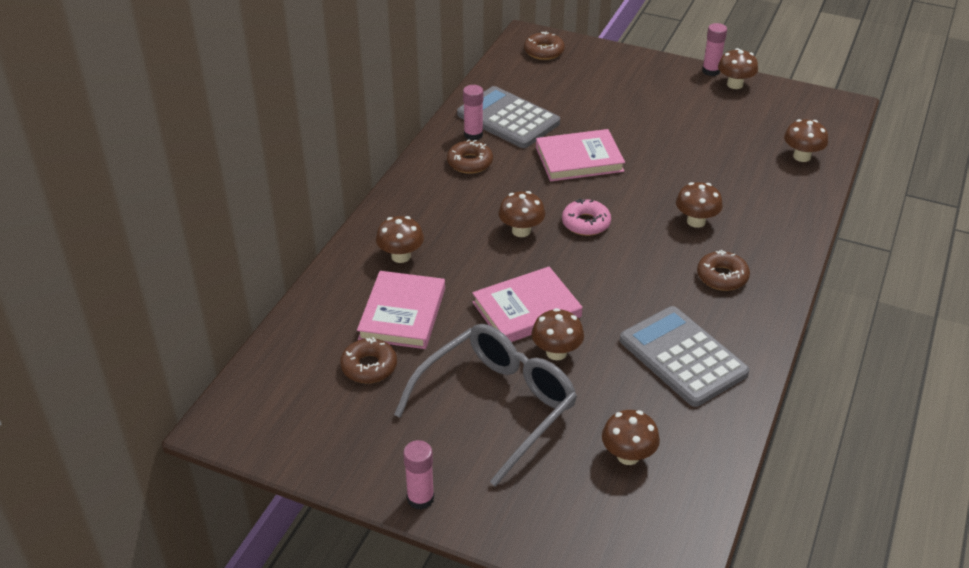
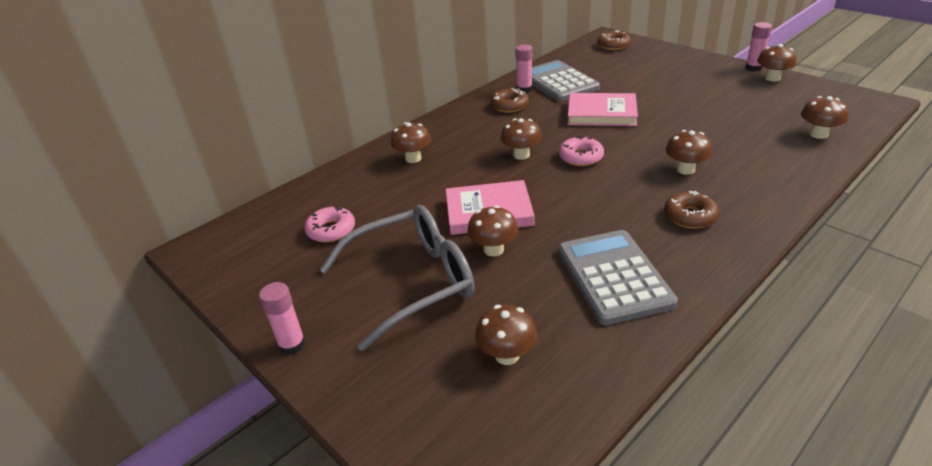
camera: 25 degrees right, 5 degrees down
(369, 366) = (331, 230): brown donut -> pink donut
(402, 314) = (385, 197): pink book -> none

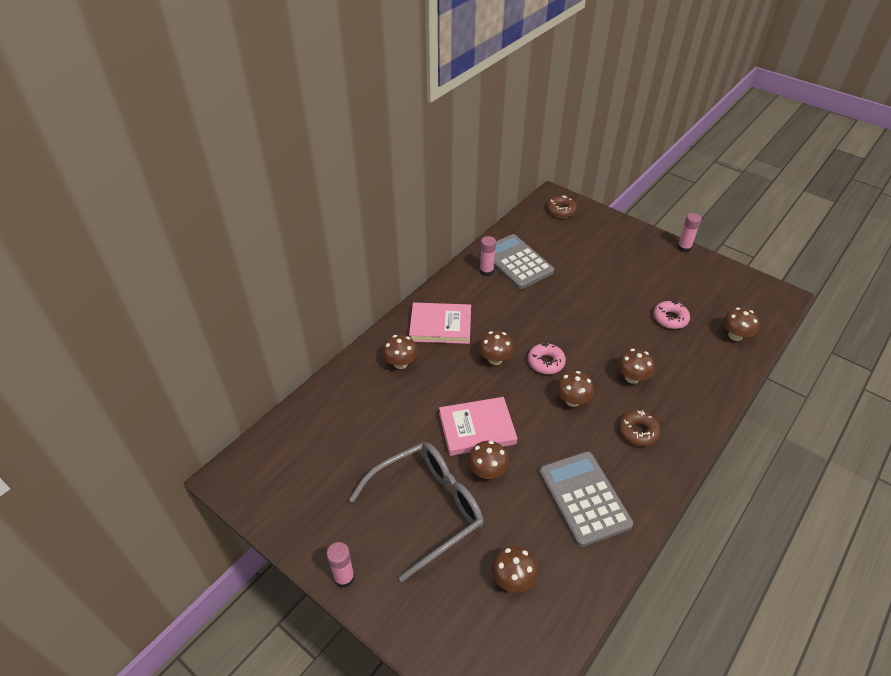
camera: 10 degrees left, 10 degrees up
(331, 230) = (346, 452): pink donut -> pink donut (670, 318)
(510, 106) = (476, 294): brown donut -> none
(601, 113) = (558, 306): pink book -> pink book (440, 326)
(772, 78) = (699, 262): brown mushroom -> brown mushroom (572, 400)

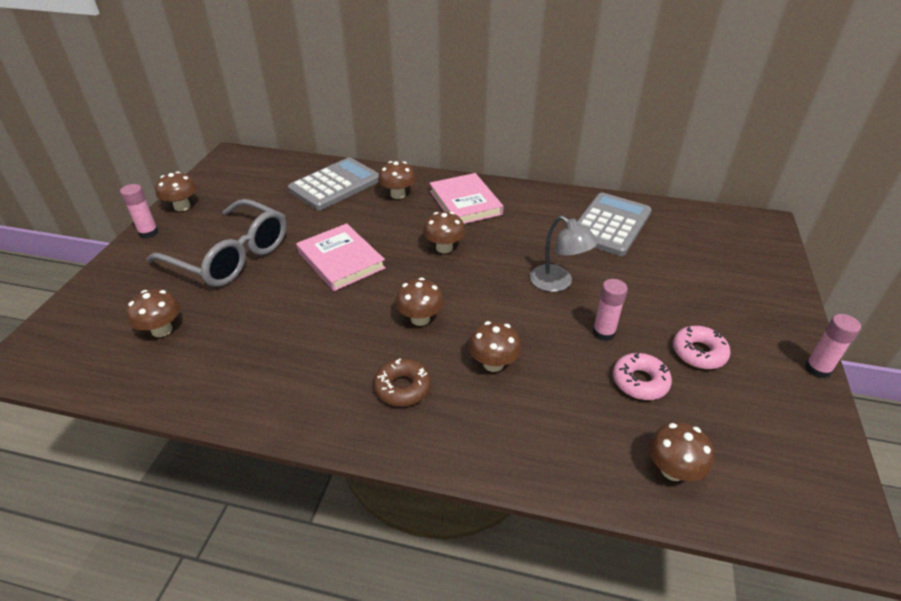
camera: 65 degrees right, 5 degrees down
(486, 271) = (573, 209): pink glue stick -> pink glue stick (603, 333)
(487, 471) = (288, 281): brown mushroom -> brown mushroom (182, 206)
(546, 362) = (466, 284): pink donut -> pink donut (698, 353)
(561, 210) = (745, 235): brown donut -> none
(567, 315) = (557, 283): none -> grey lamp
(584, 498) = (279, 360): grey calculator -> grey calculator (335, 185)

